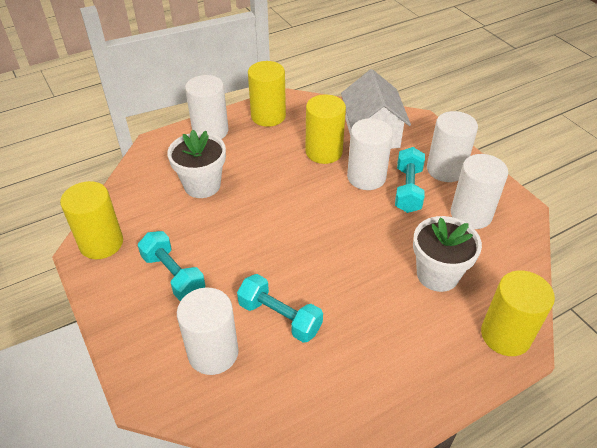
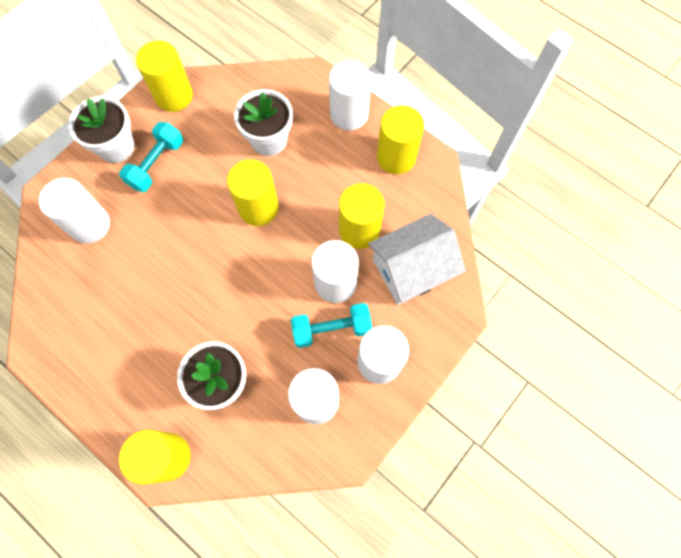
camera: 70 degrees right, 25 degrees up
(128, 307) = (116, 147): none -> white flower pot
(269, 208) = (258, 208): none -> yellow cylinder
(280, 317) = (136, 261): turquoise dumbbell -> none

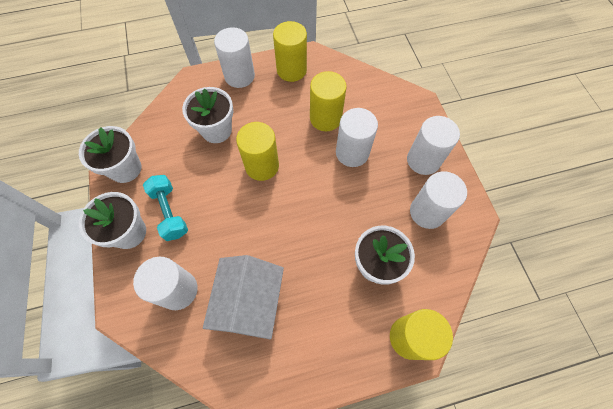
camera: 55 degrees left, 5 degrees down
(174, 96) = (125, 168): yellow cylinder -> white flower pot
(331, 329) = (383, 174): turquoise dumbbell -> none
(412, 269) = (373, 107): white house -> white house (249, 302)

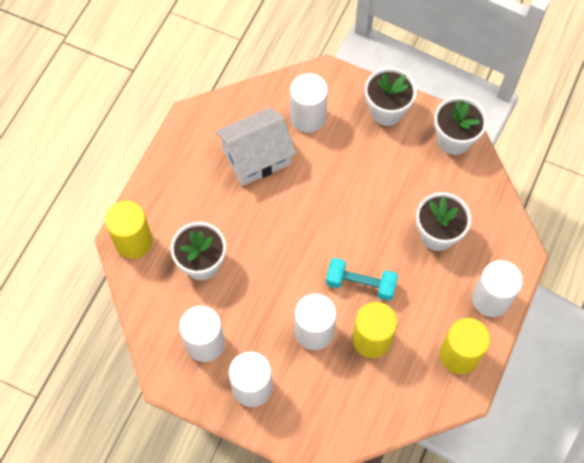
camera: 130 degrees right, 0 degrees up
(170, 212) = (381, 148): turquoise dumbbell -> turquoise dumbbell (360, 284)
(249, 302) = (256, 156): white house -> white house turned 75 degrees counterclockwise
(262, 166) = (366, 245): yellow cylinder -> none

